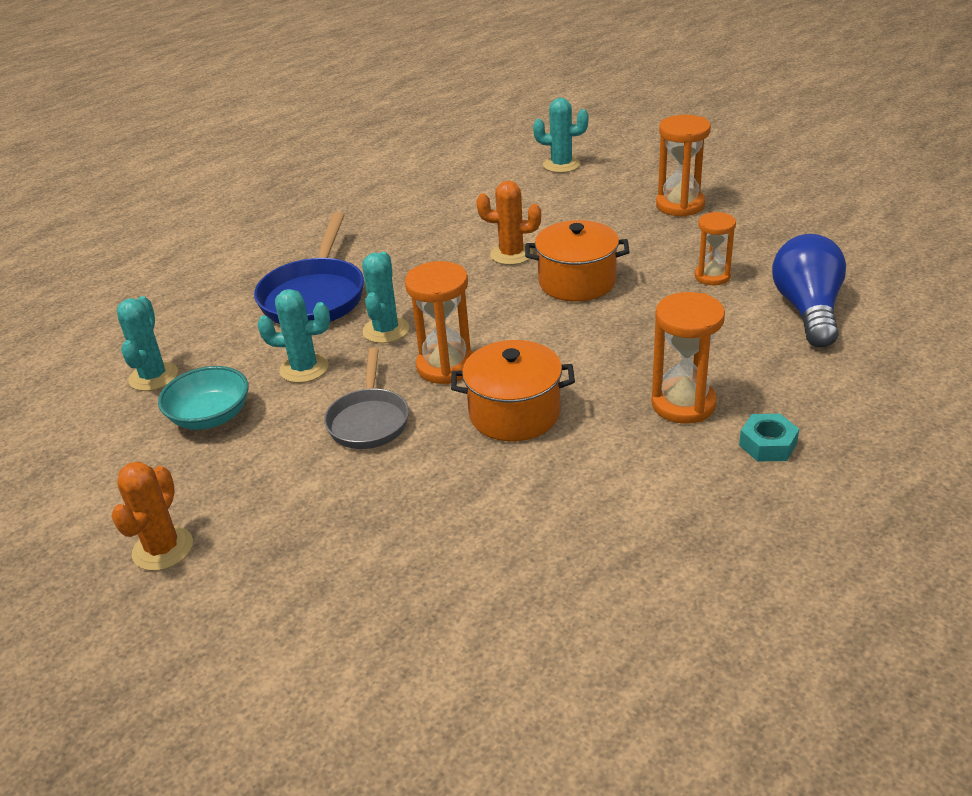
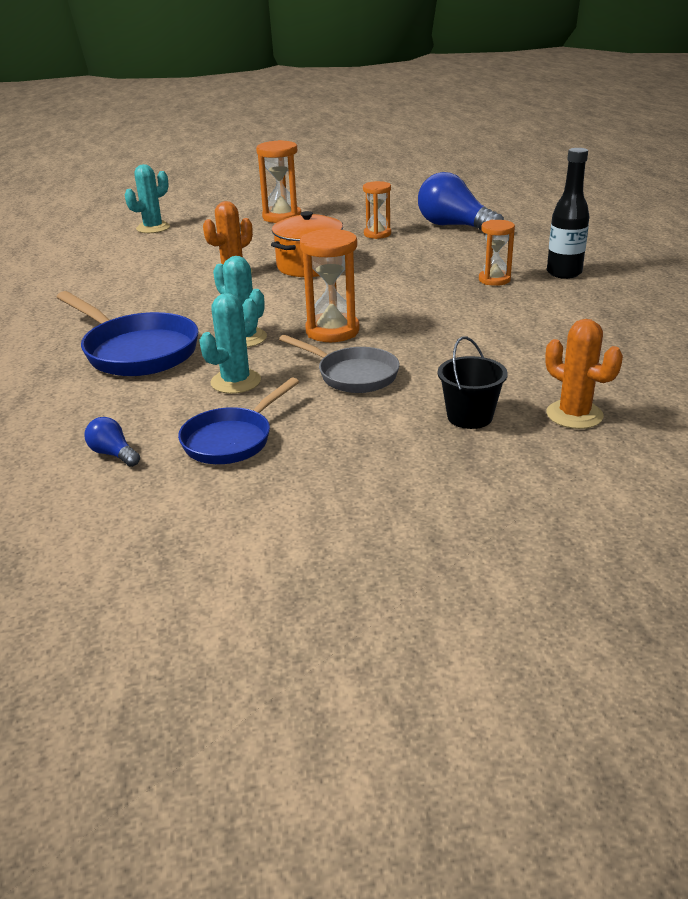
camera: 55 degrees left, 5 degrees down
(153, 376) = (113, 454): turquoise cactus -> blue light bulb
(163, 549) = (394, 507): orange cactus -> orange cactus (574, 415)
(210, 416) = (232, 440): turquoise bowl -> blue pan
(345, 524) = (469, 417): none -> black bucket
(514, 413) = (427, 326): orange pot -> none
(683, 404) = (494, 280): orange hourglass -> orange hourglass, size x0.66
(767, 444) = (564, 273): turquoise nut -> black bottle

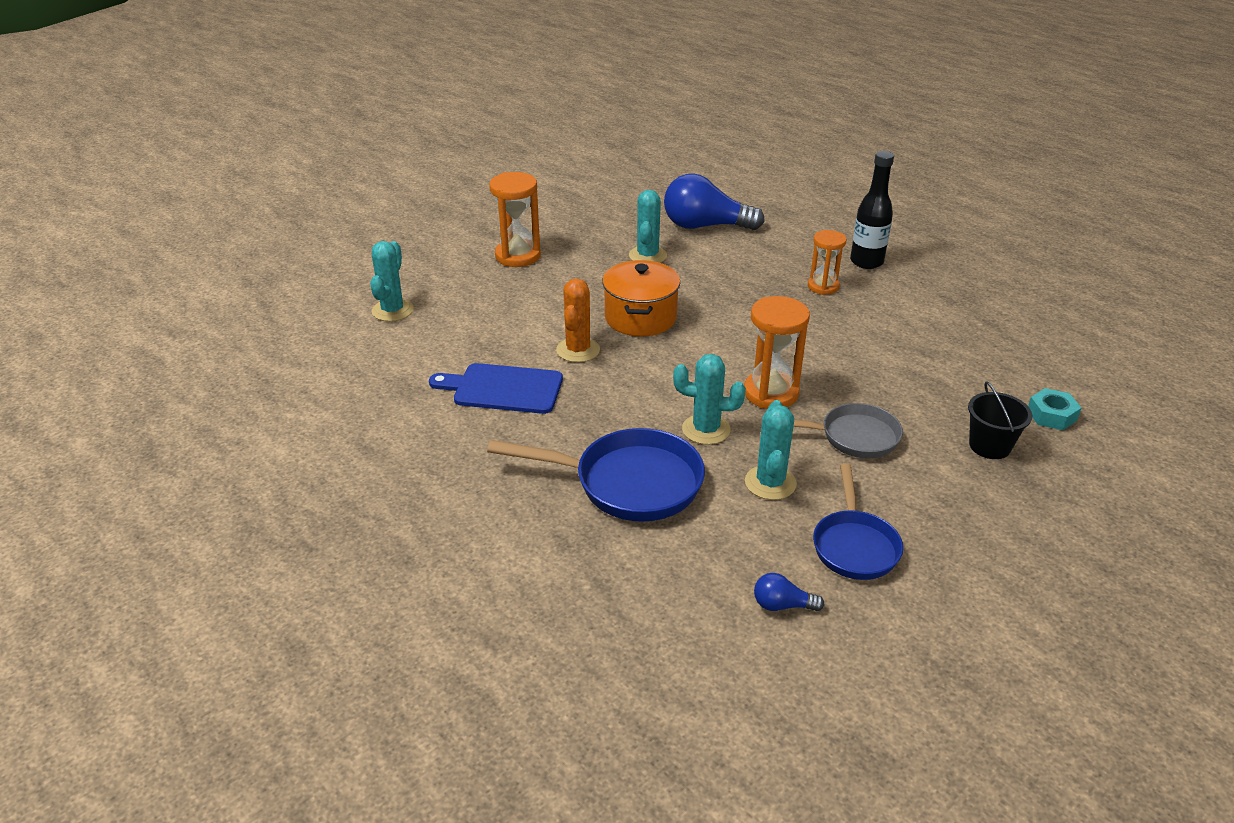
camera: 35 degrees left, 5 degrees up
(148, 281) = (503, 389): none -> blue cutting board
(377, 234) = (647, 255): orange hourglass -> turquoise cactus
(574, 415) = (1051, 415): orange cactus -> turquoise nut

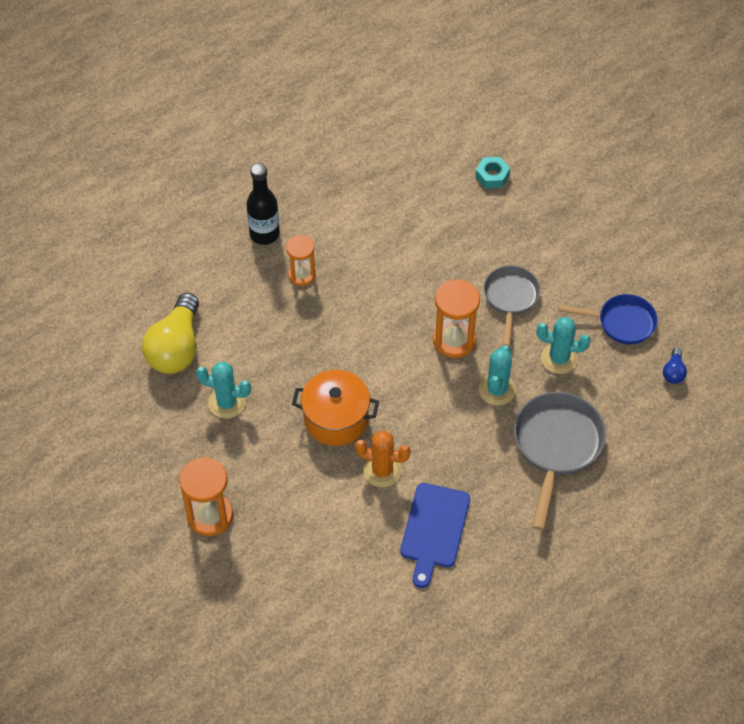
camera: 85 degrees left, 20 degrees up
(392, 310) = (299, 626): turquoise cactus -> none
(628, 483) = (556, 447): blue pan -> grey pan
(705, 226) = (176, 348): blue light bulb -> yellow light bulb
(989, 446) = (524, 221): black bucket -> none

